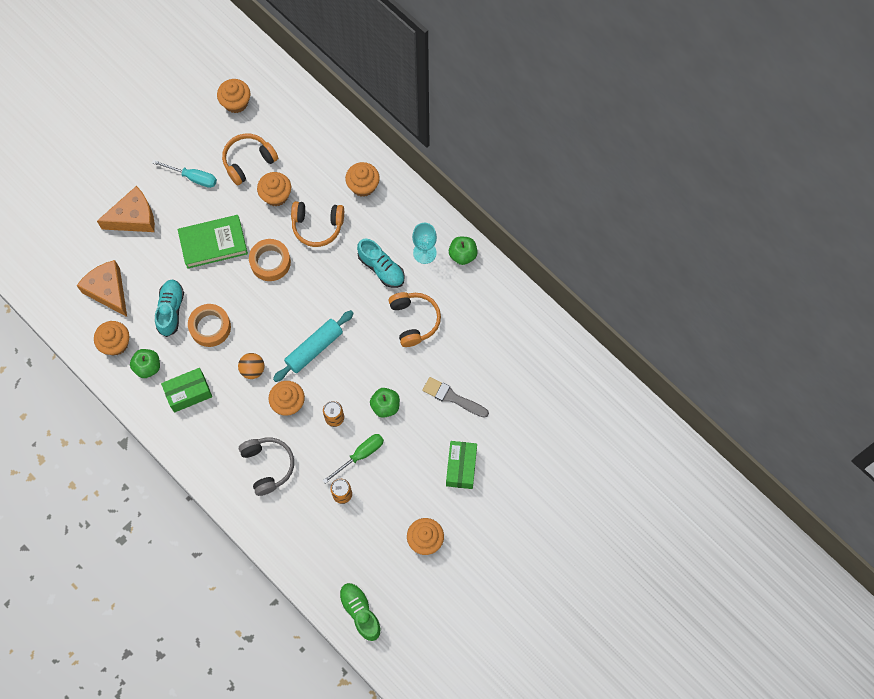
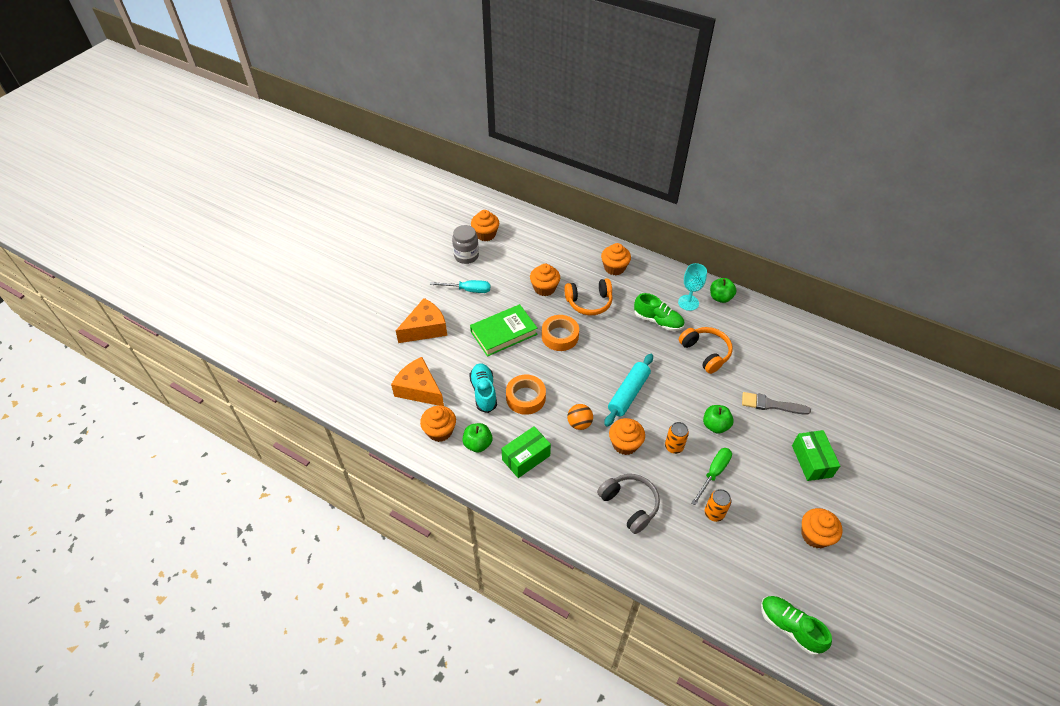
camera: 15 degrees left, 20 degrees down
(205, 129) = (466, 256): none -> grey jar
(248, 161) = (511, 270): orange headphones -> none
(381, 268) = (658, 321): turquoise shoe -> green shoe

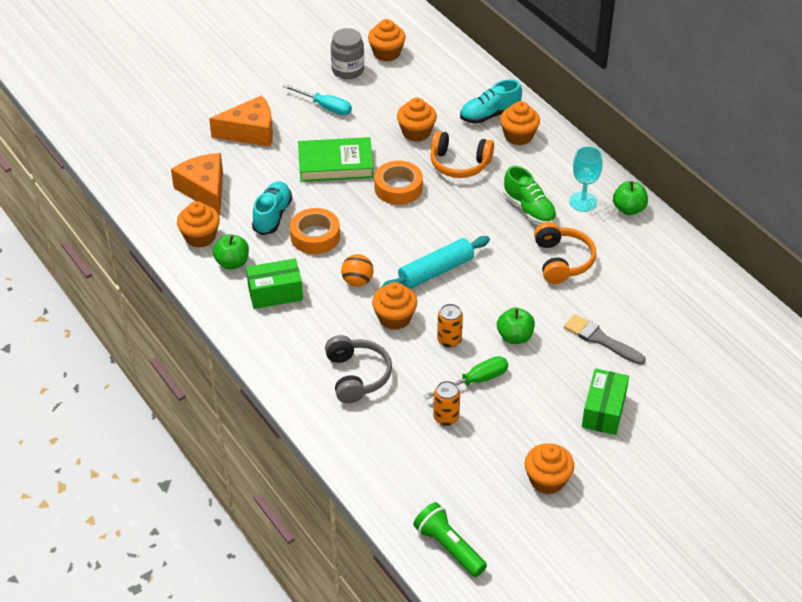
camera: 25 degrees right, 5 degrees down
(585, 258) = (490, 115): none -> turquoise shoe
(790, 627) = (448, 547): green shoe -> green flashlight

